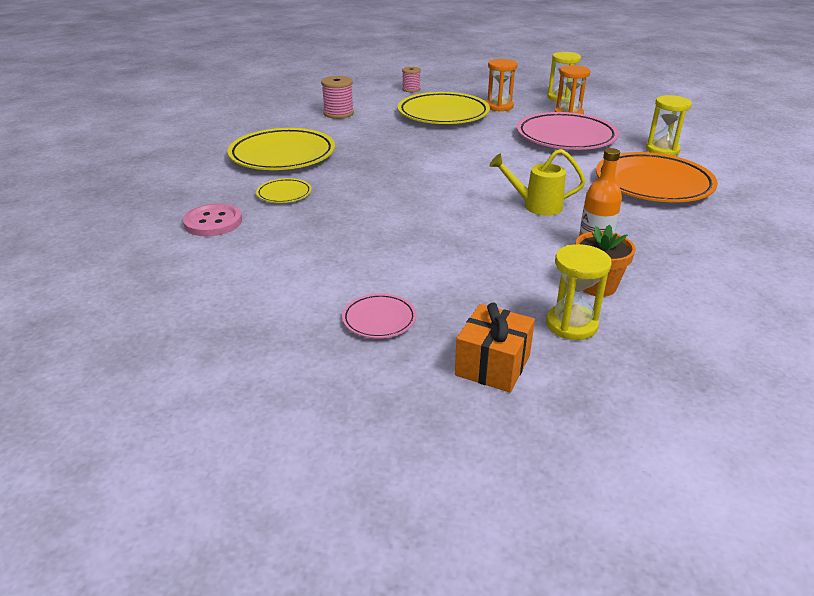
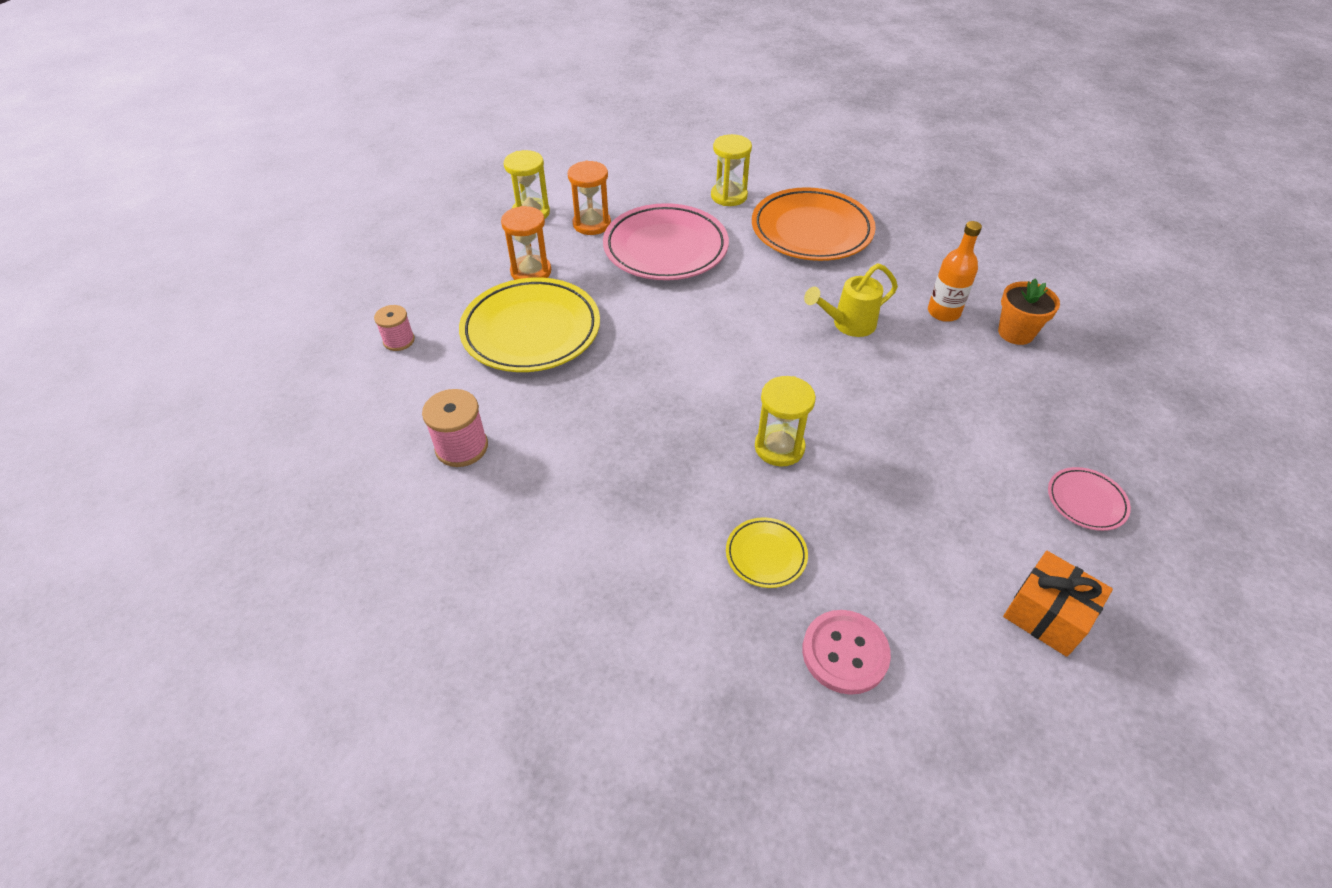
camera: 75 degrees left, 15 degrees up
(282, 155) = (619, 543): yellow plate -> none
(492, 365) = (1150, 435): orange gift -> orange gift (1047, 615)
(535, 206) = (847, 324): yellow watering can -> yellow watering can turned 45 degrees clockwise
(571, 324) = (1081, 368): yellow hourglass -> yellow hourglass (779, 447)

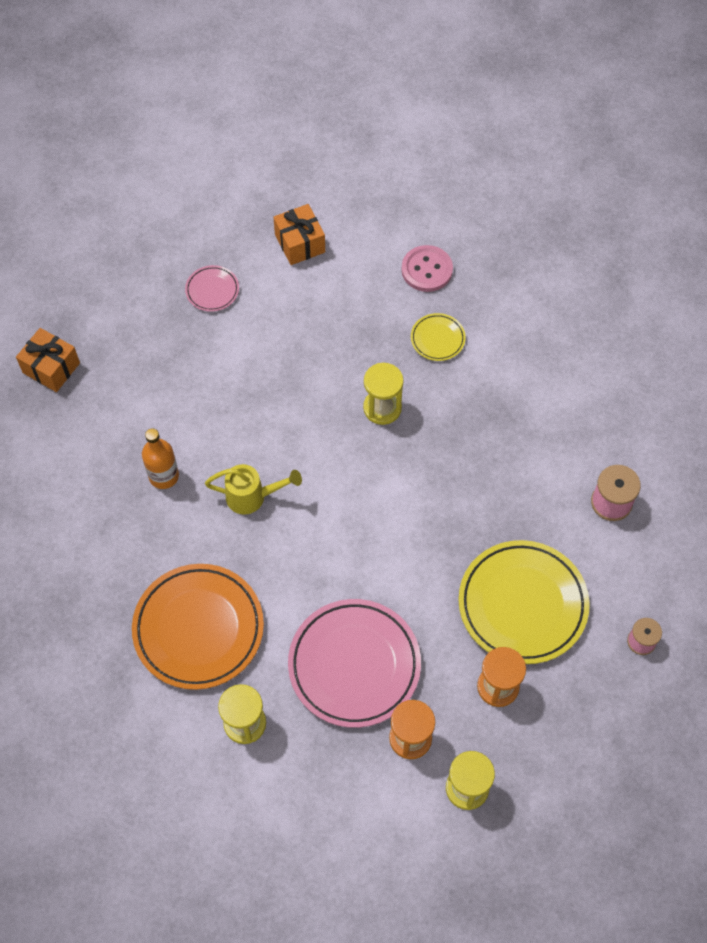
camera: 155 degrees left, 15 degrees up
(1015, 333) = (126, 431): orange flower pot -> none
(1148, 357) = (51, 368): none -> orange gift

